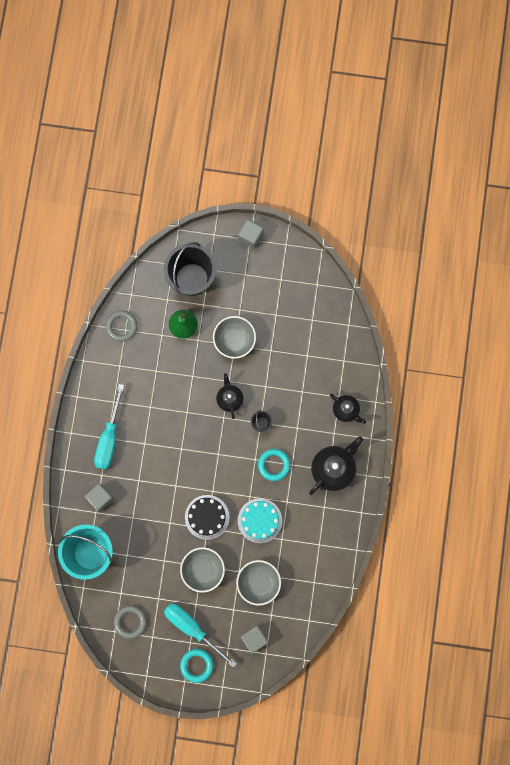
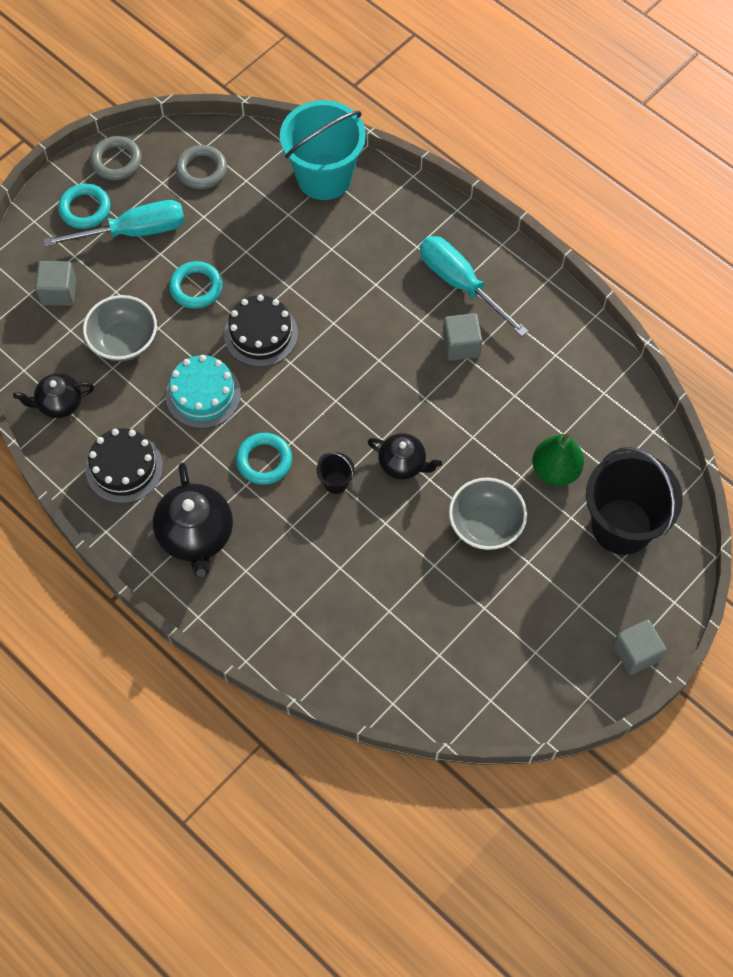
camera: 125 degrees right, 15 degrees down
(100, 498) = (387, 227): grey cube -> grey cube (461, 345)
(121, 326) = (612, 391): grey ring -> grey ring (116, 161)
(203, 570) = (196, 287): grey bowl -> turquoise ring
(324, 529) = (124, 468): none -> black cake
(346, 410) = (265, 610): black teapot -> black teapot (59, 403)

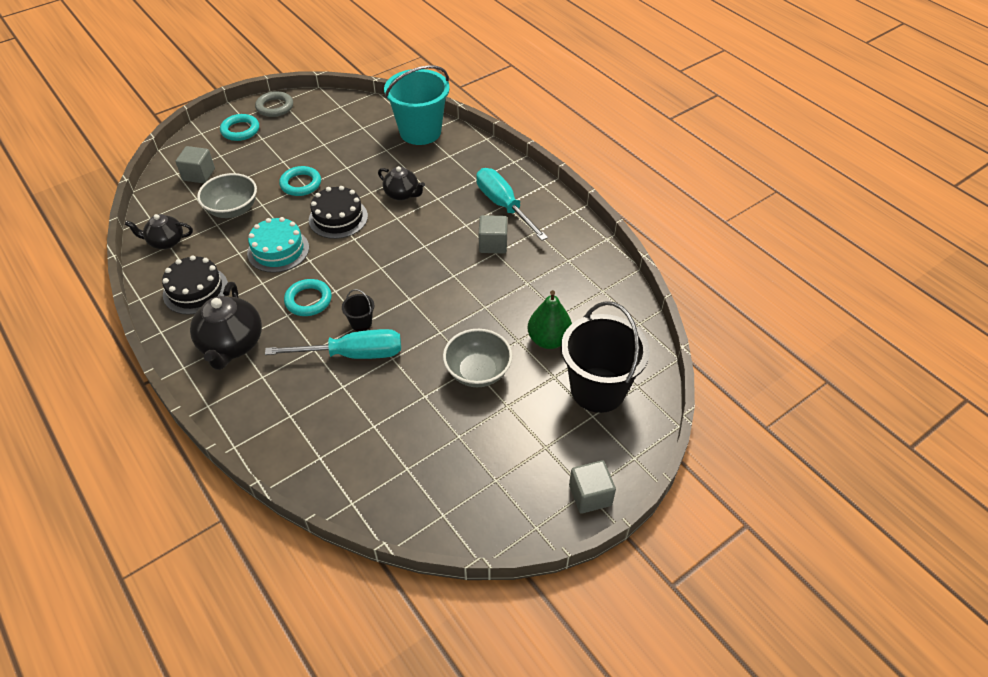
camera: 10 degrees right, 15 degrees down
(134, 231) = (269, 147): turquoise screwdriver -> turquoise screwdriver (353, 354)
(201, 170) = (333, 118): grey ring -> none
(403, 464) = (421, 318): black teapot -> black teapot (402, 194)

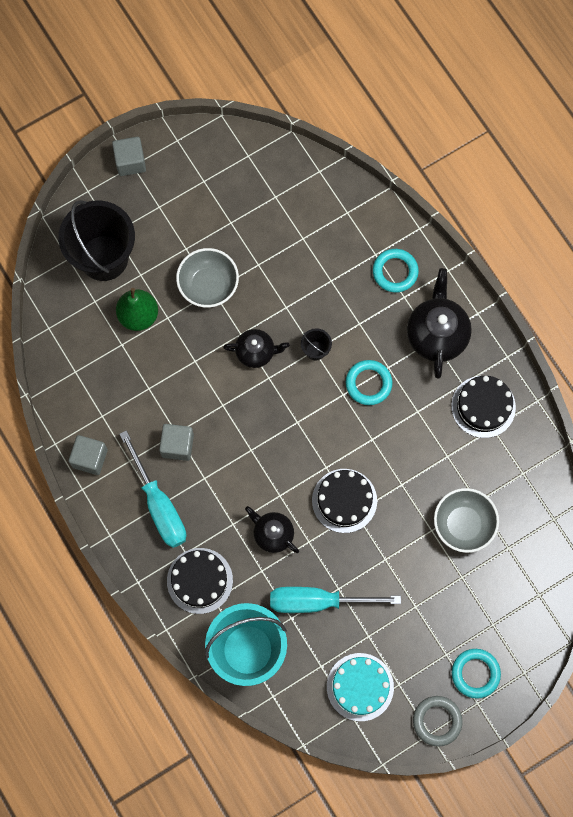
camera: 175 degrees left, 25 degrees up
(166, 242) = (528, 479): black teapot -> black teapot (256, 352)
(199, 174) = (512, 589): grey cube -> grey cube (90, 458)
(278, 250) = (405, 456): turquoise cake -> turquoise cake (360, 687)
(301, 184) = (390, 562): turquoise ring -> turquoise ring (395, 272)
(353, 354) = (322, 314): turquoise screwdriver -> turquoise screwdriver (317, 601)
(462, 165) = (199, 580): none -> black cake

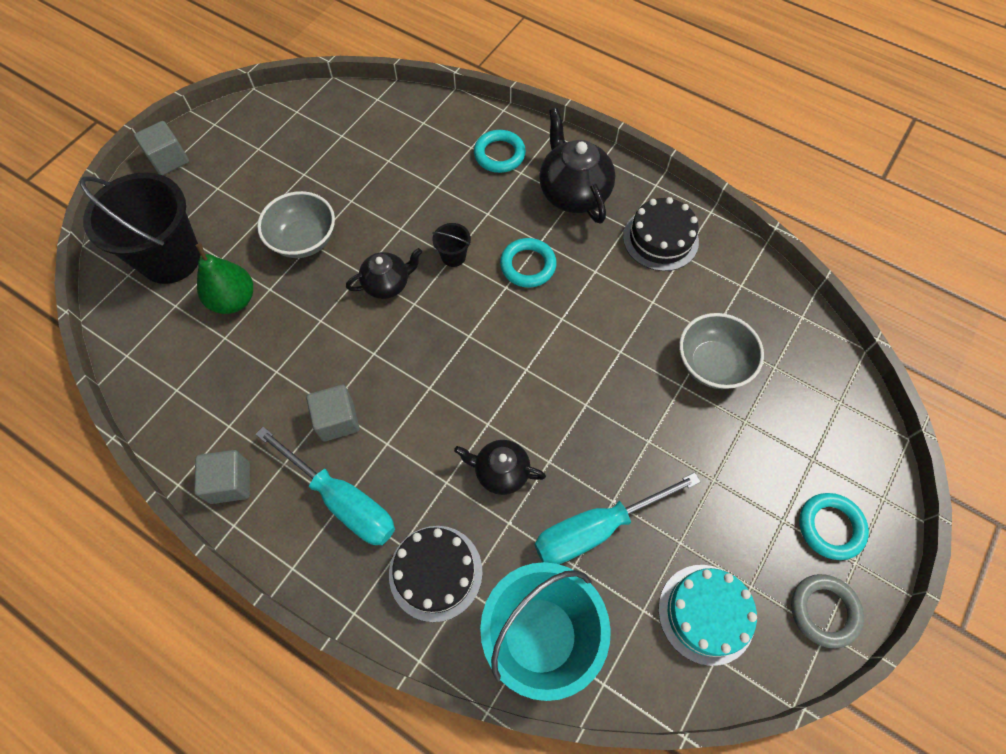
camera: 25 degrees left, 10 degrees down
(344, 500) = (566, 396): black cake -> none

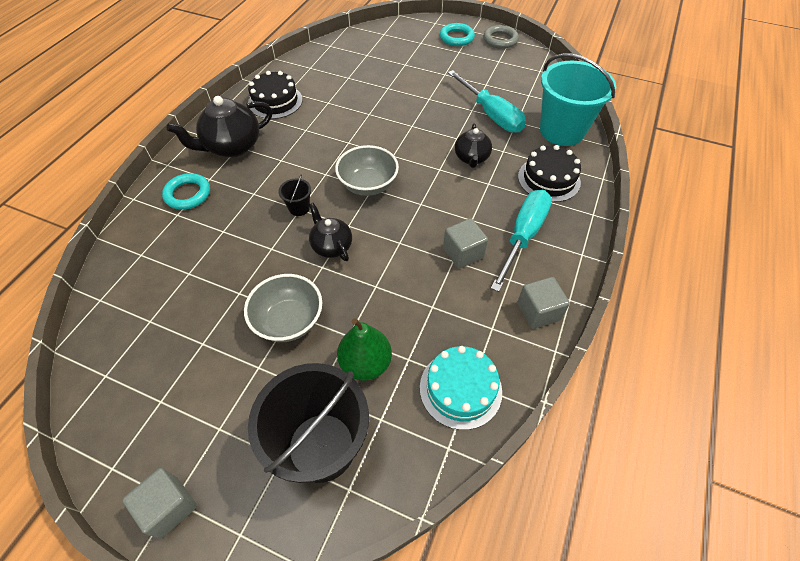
camera: 100 degrees left, 10 degrees down
(528, 265) = (304, 164): turquoise ring -> none
(706, 613) = (519, 74): turquoise cake -> turquoise cake (460, 389)
(712, 364) = (370, 77): grey bowl -> grey bowl (368, 185)

